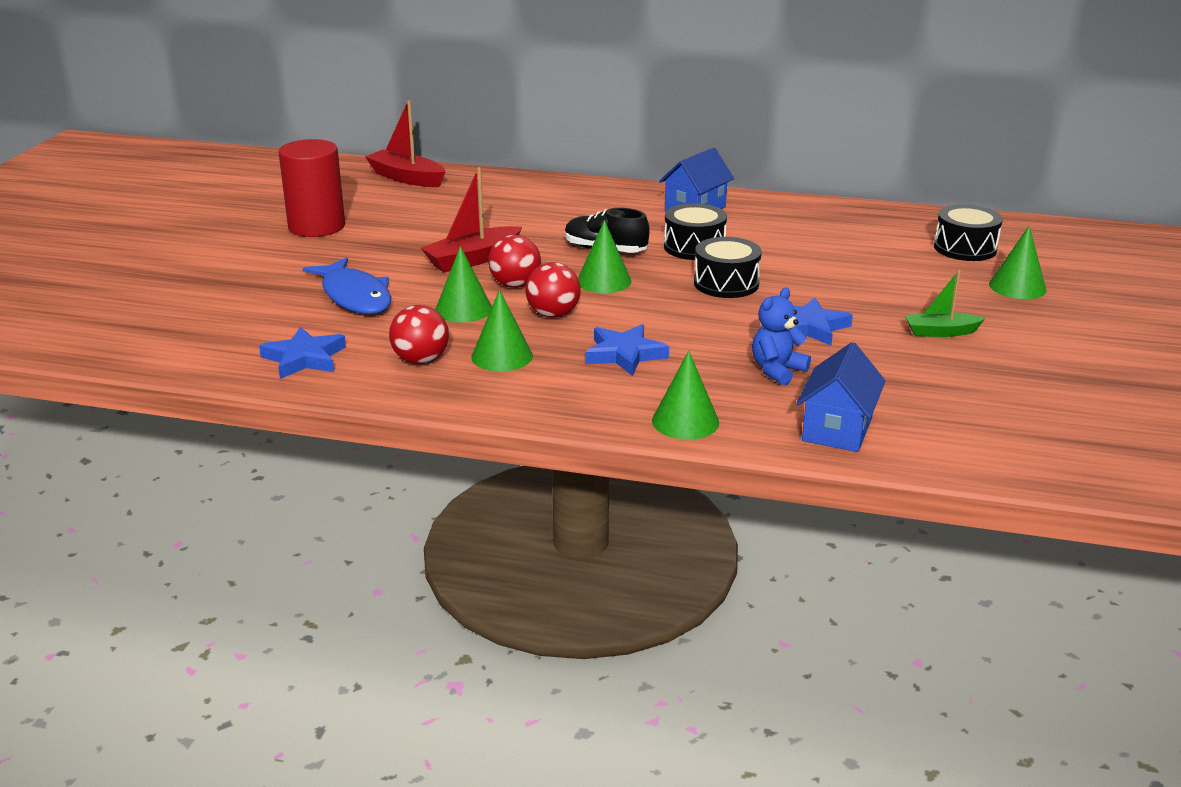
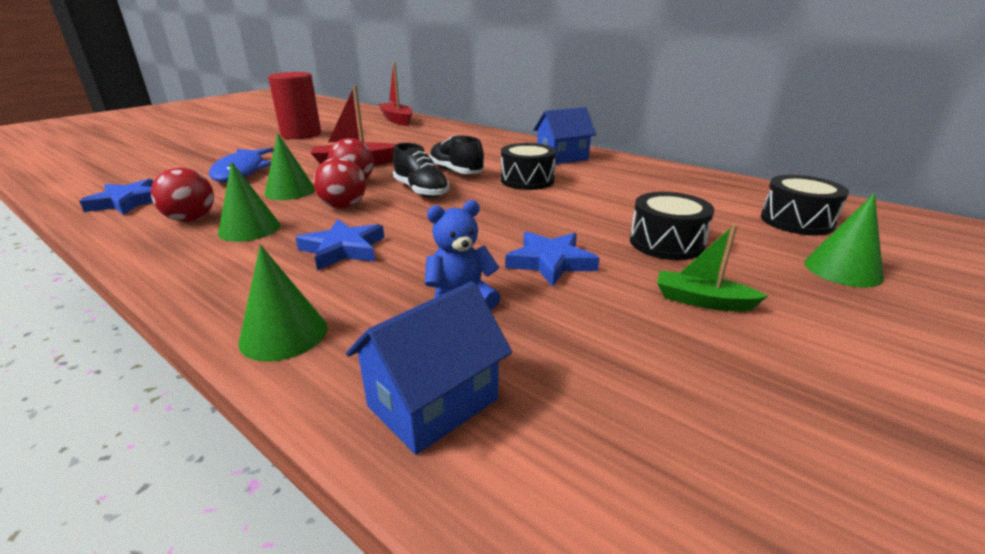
camera: 25 degrees right, 0 degrees up
(604, 281) = (421, 191): green cone -> black shoe
(726, 283) = (518, 210): black drum -> black drum (666, 243)

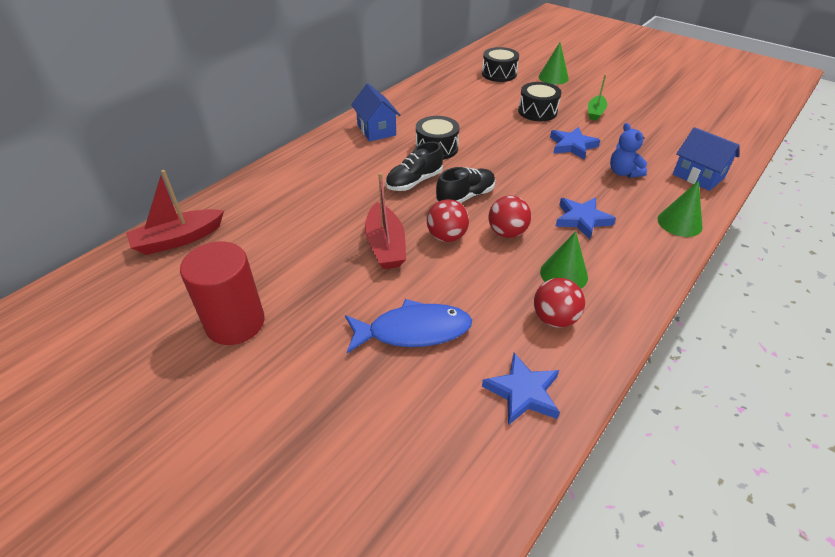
camera: 90 degrees left, 15 degrees up
(290, 191) = (474, 273): green cone -> none

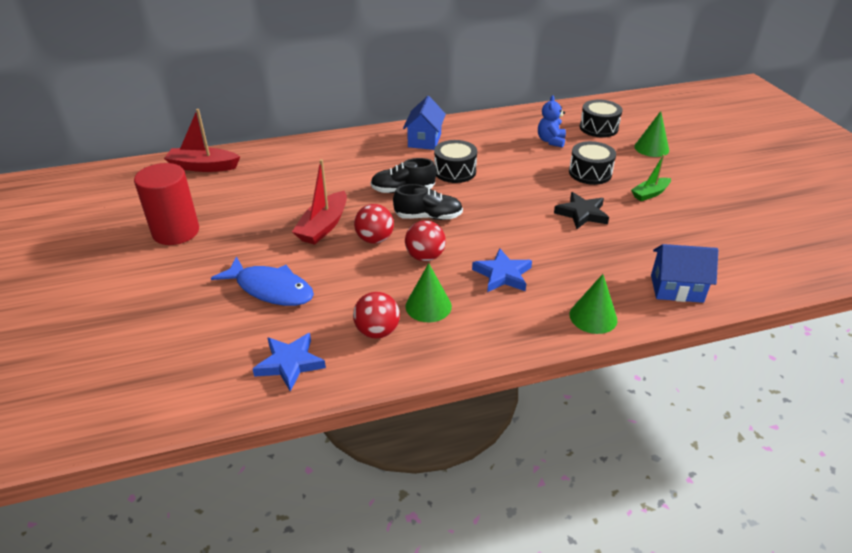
camera: 35 degrees right, 5 degrees down
(572, 146) = (582, 214): blue star -> black star
(623, 172) = (600, 254): blue teddy bear -> blue teddy bear (551, 141)
(698, 176) = (676, 288): blue house -> blue house turned 75 degrees counterclockwise

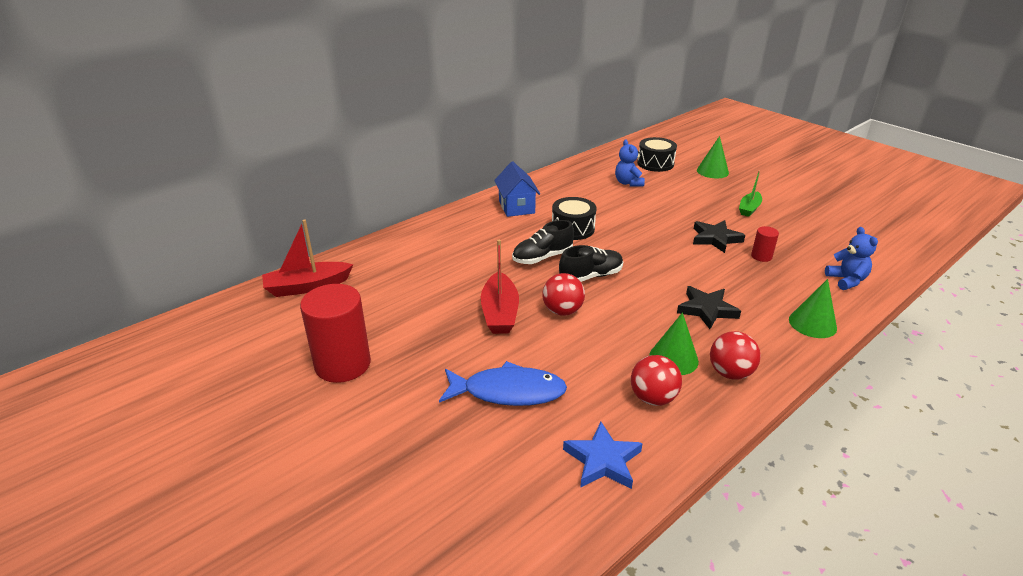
camera: 25 degrees left, 5 degrees down
(425, 257) = (624, 314): red ball -> red ball (730, 373)
(503, 275) = (707, 310): blue star -> black star
(590, 173) = (687, 203): black drum -> none
(611, 242) = (761, 256): none -> red cylinder
(676, 288) = (846, 280): blue house -> blue teddy bear

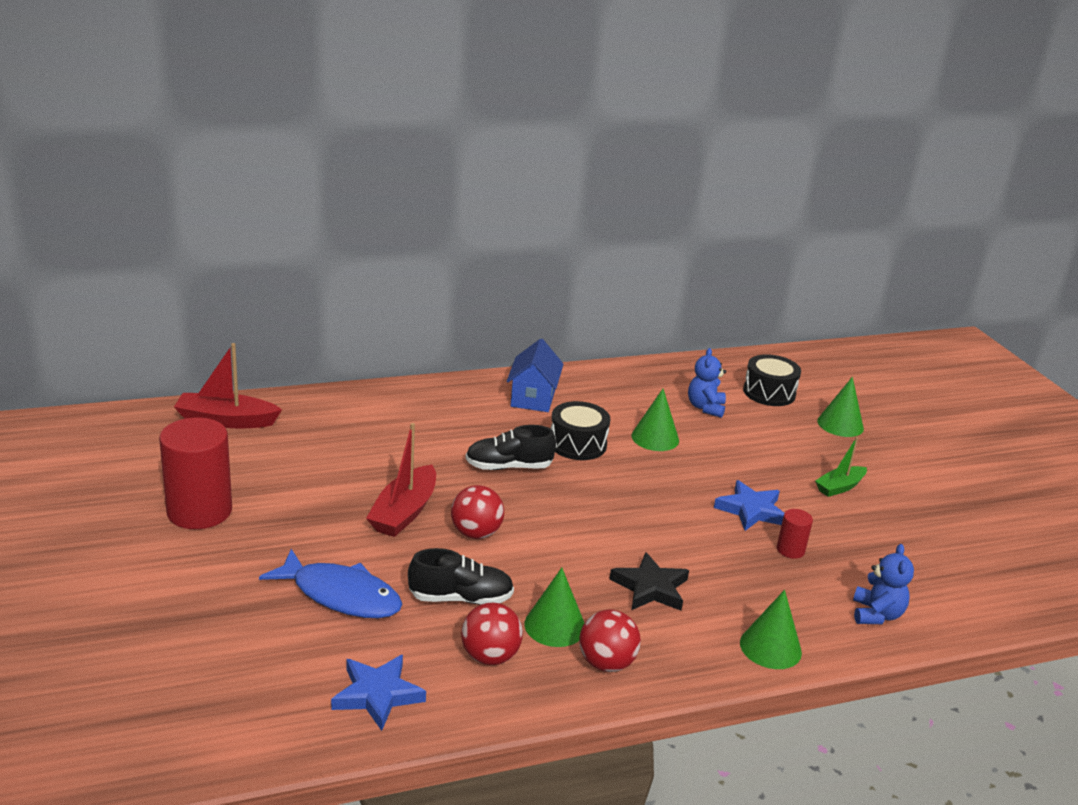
camera: 20 degrees right, 5 degrees down
(591, 276) = (546, 506): black shoe -> black shoe (460, 598)
(616, 210) = (655, 438): none -> green cone
(715, 239) = (751, 510): black star -> blue star

